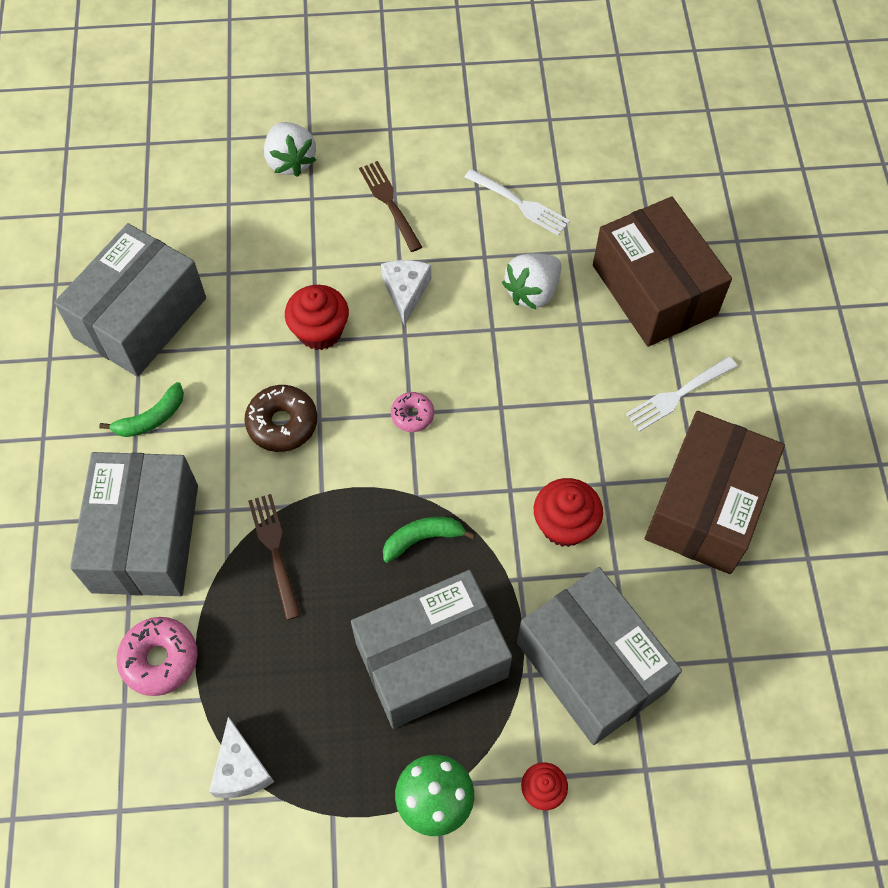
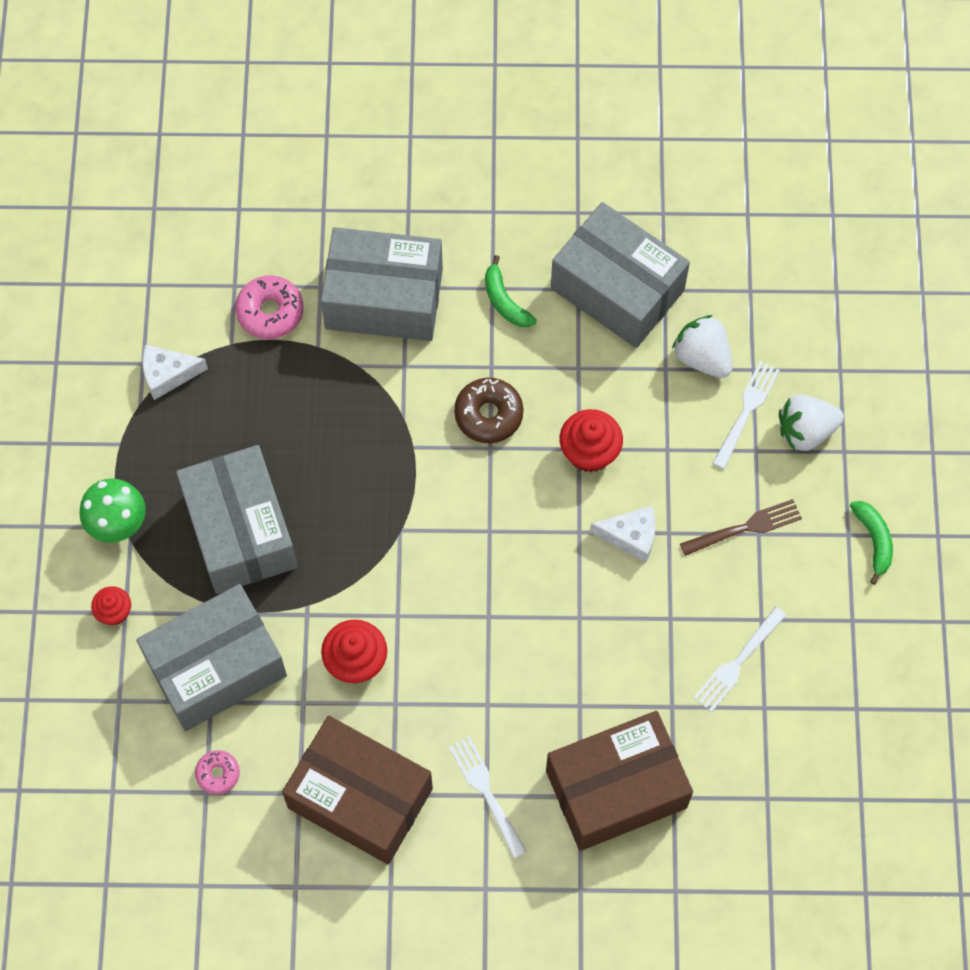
camera: 95 degrees right, 5 degrees up
(273, 206) = (746, 412): none -> white fork
(275, 551) = (358, 405): brown fork -> none
(412, 415) = (486, 532): pink donut -> pink donut (218, 774)
(423, 539) = (356, 532): green banana -> green banana (873, 540)
(532, 292) = (622, 662): white strawberry -> white strawberry (702, 357)

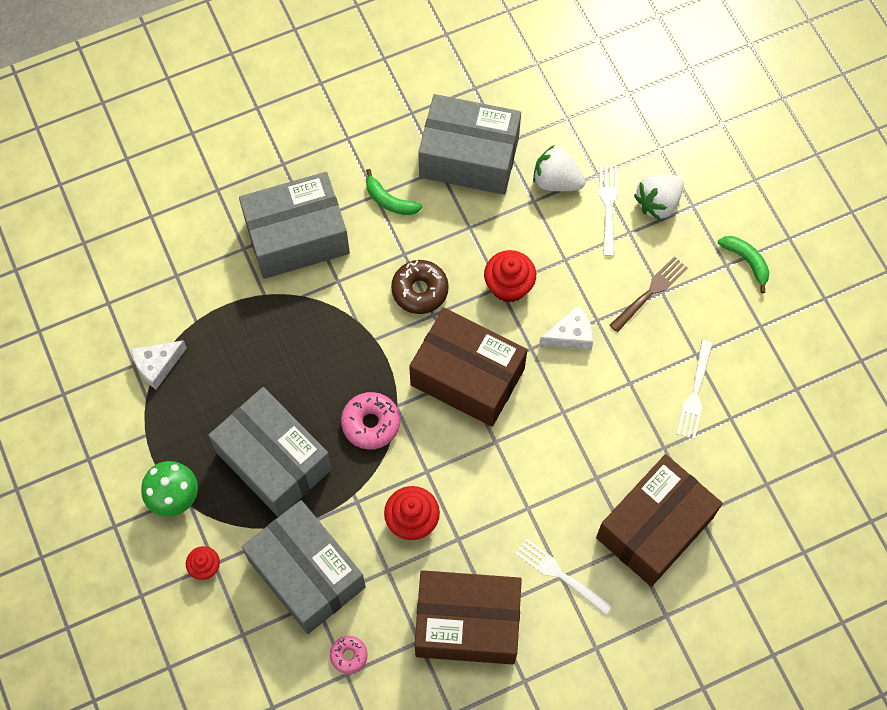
camera: 25 degrees left, 0 degrees up
(216, 667) = (306, 574): grey box -> grey box turned 75 degrees counterclockwise
(270, 312) = (214, 284): pink donut -> pink donut (371, 423)
(493, 532) = (467, 377): none -> brown box

